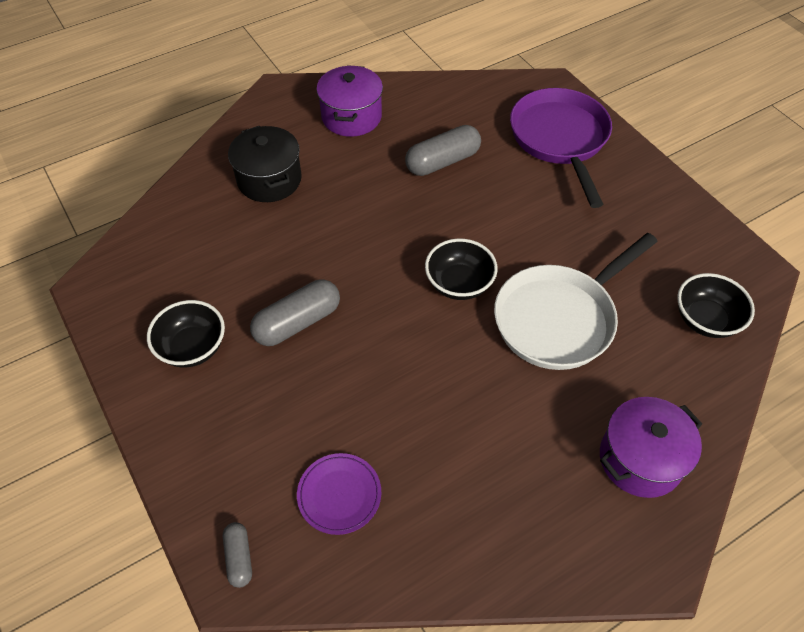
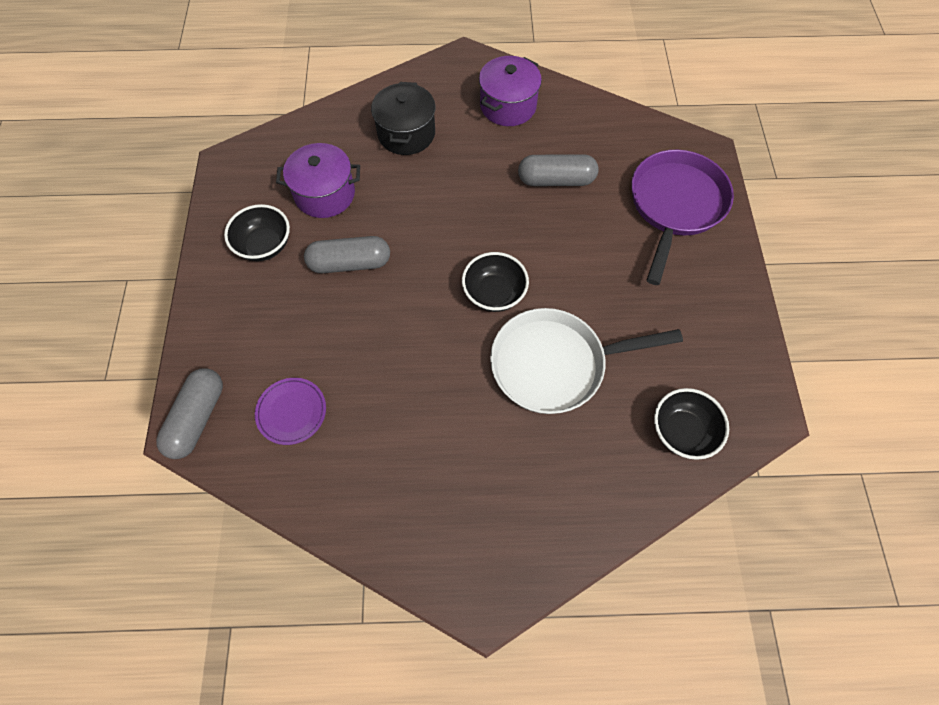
camera: 30 degrees right, 10 degrees up
(239, 558) = (197, 418): grey capsule -> grey capsule, size x1.82
(640, 459) = (534, 515): purple pot -> purple pot (325, 194)

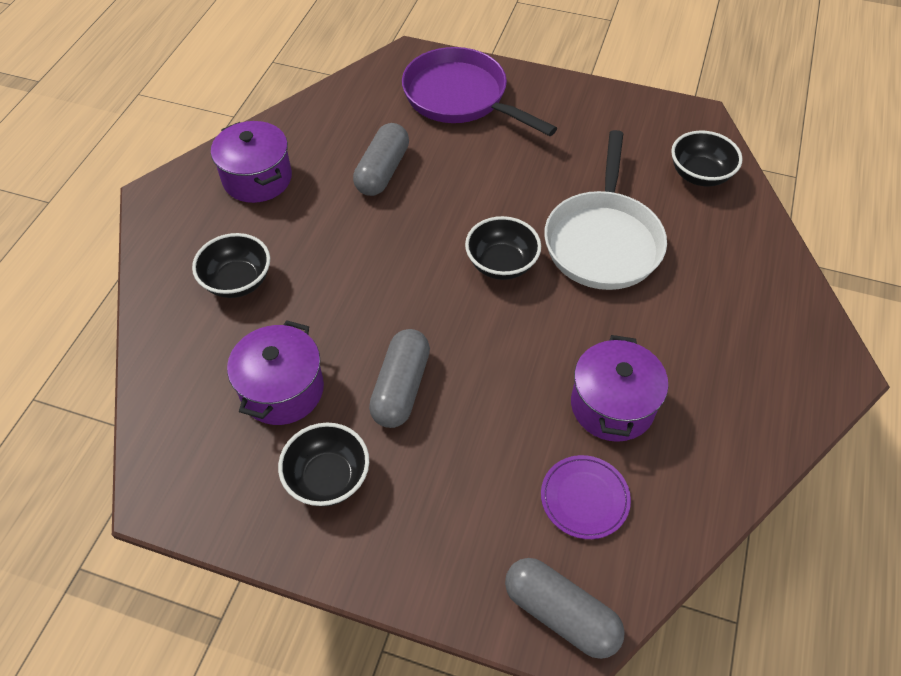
camera: 70 degrees left, 10 degrees down
(381, 412) = (612, 405): none -> purple pot
(406, 133) = (238, 281): black pot -> black bowl

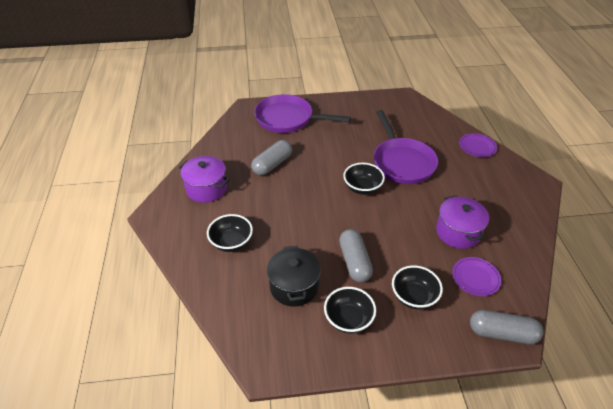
camera: 25 degrees left, 10 degrees down
(282, 390) = (294, 286): purple pot -> black pot
(382, 171) = (272, 164): grey capsule -> grey capsule turned 45 degrees clockwise
(603, 241) = (402, 162): white pan -> purple pan
(699, 175) = (424, 120): black bowl -> black bowl (414, 297)
(766, 259) = (477, 147): none -> purple plate

